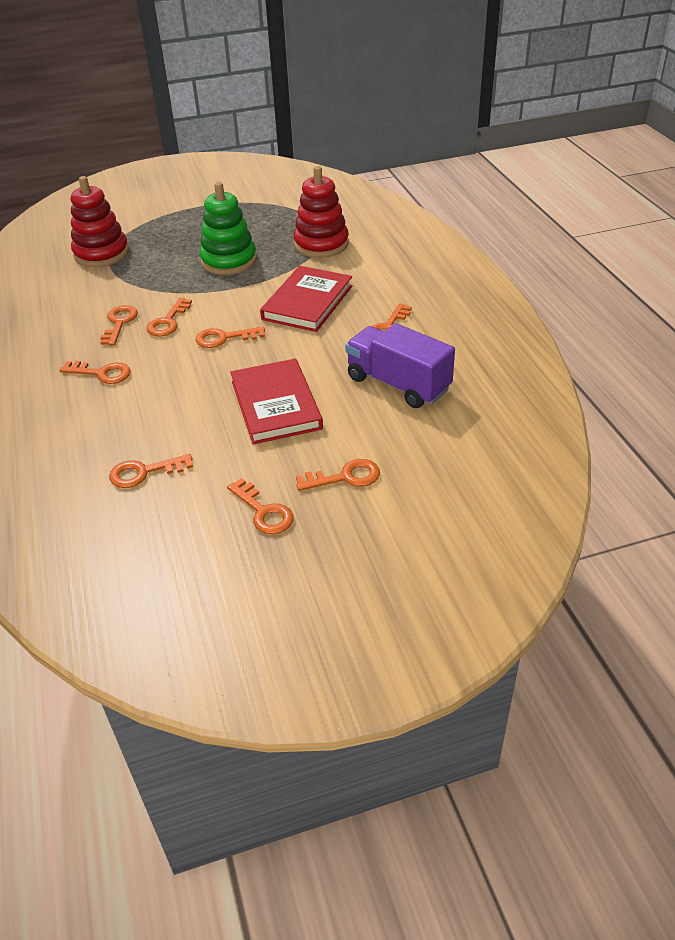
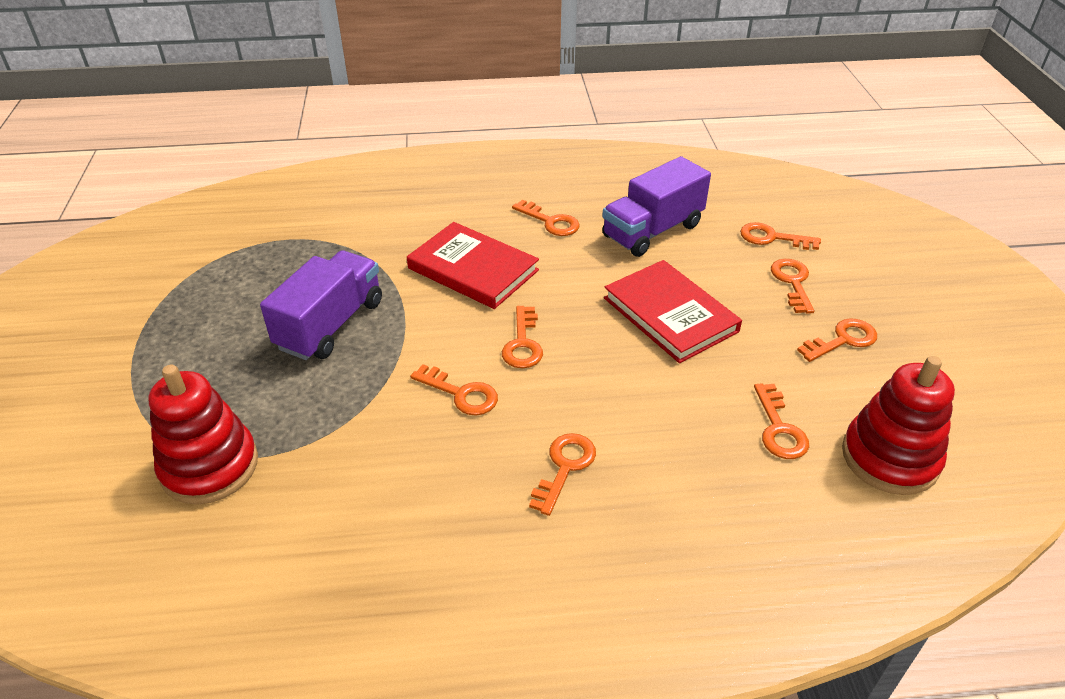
camera: 80 degrees left, 0 degrees up
(119, 323) = (441, 446): orange key -> orange key (772, 238)
(229, 261) = (330, 325): green stacking toy -> purple truck
(276, 405) = (670, 315): red book -> red book turned 60 degrees clockwise
(321, 244) = (341, 243): red stacking toy -> red stacking toy (889, 458)

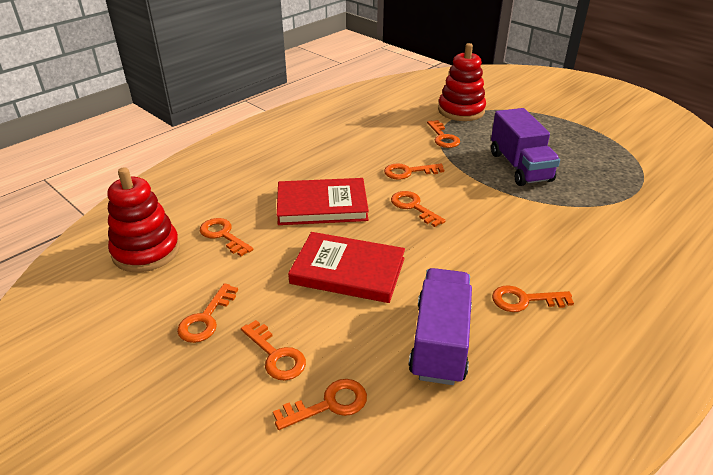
camera: 140 degrees right, 5 degrees down
(473, 269) = (509, 232): red book -> red book (322, 205)
(565, 467) = (322, 170): orange key -> orange key (443, 137)

